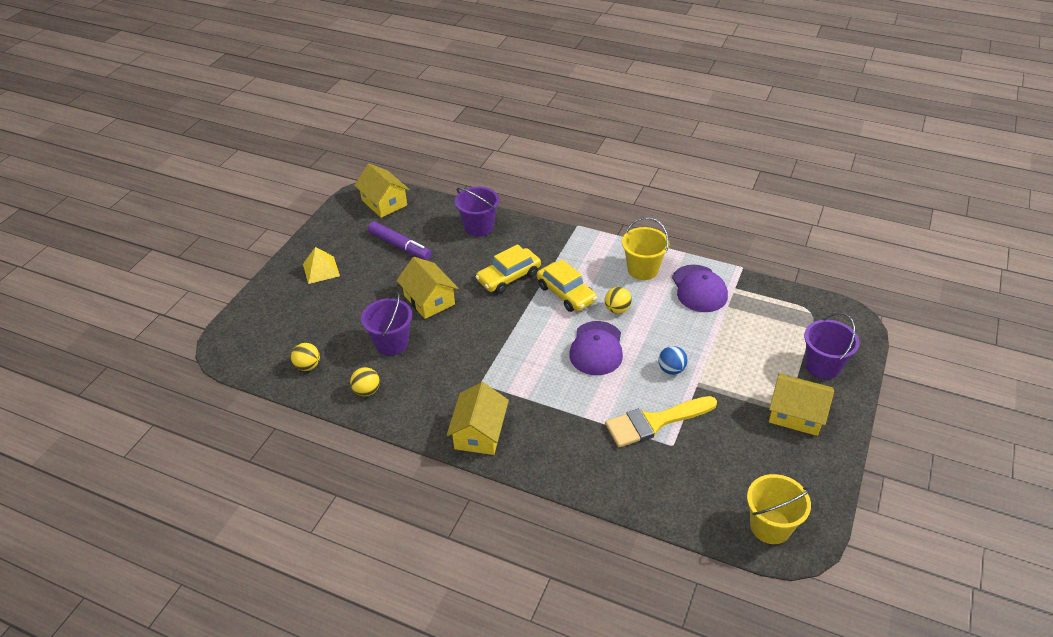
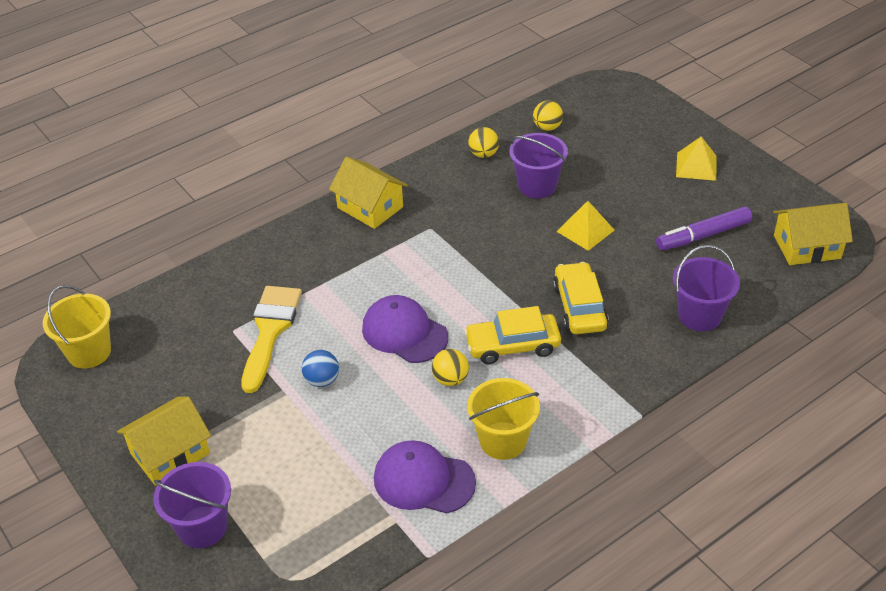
camera: 120 degrees right, 0 degrees up
(429, 300) = (585, 230): yellow house -> yellow pyramid

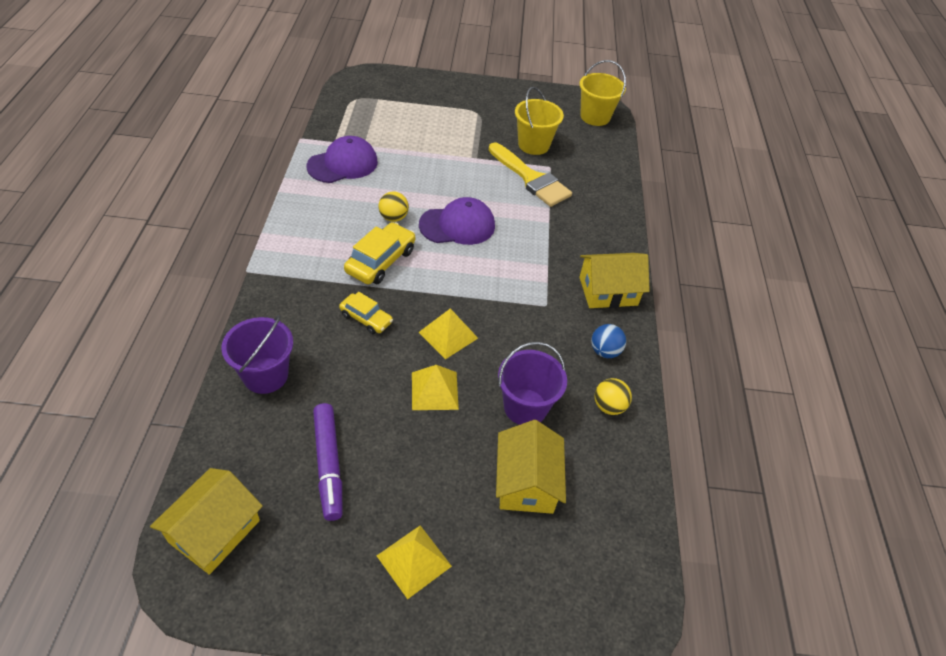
camera: 125 degrees right, 5 degrees up
(170, 453) = (482, 106): yellow house -> yellow house (526, 482)
(202, 527) = (422, 93): purple bucket -> none
(322, 380) = (463, 174): blue ball -> blue ball (604, 351)
(503, 440) = (321, 206): yellow bucket -> yellow bucket (533, 145)
(531, 256) = (448, 335): none -> yellow pyramid
(547, 127) = (604, 489): yellow ball -> none
(579, 307) = (366, 318): yellow car -> yellow car, size x0.63
(703, 235) = (329, 465): purple marker -> purple marker turned 150 degrees clockwise

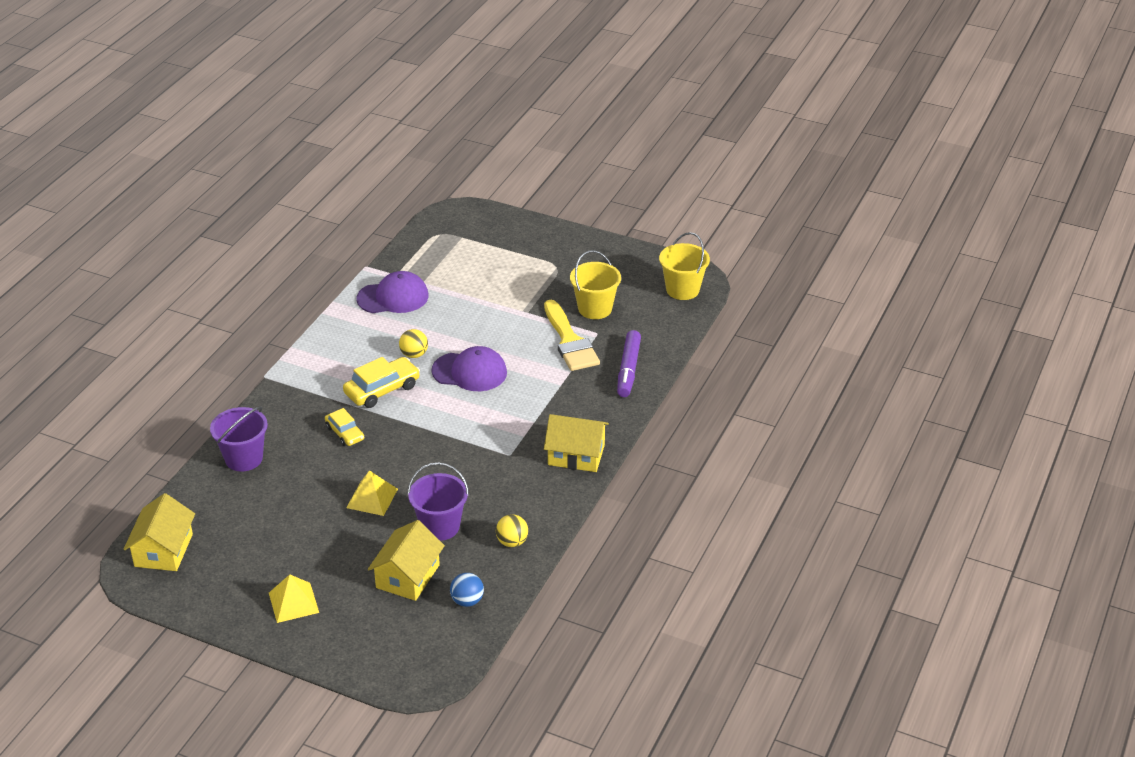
camera: 25 degrees right, 10 degrees down
(214, 531) = (163, 550): yellow house -> yellow house turned 45 degrees counterclockwise
(329, 465) = (262, 529): purple marker -> purple marker (628, 369)
(448, 335) = (407, 460): yellow pyramid -> none
(604, 351) = (538, 501): blue ball -> blue ball (467, 601)

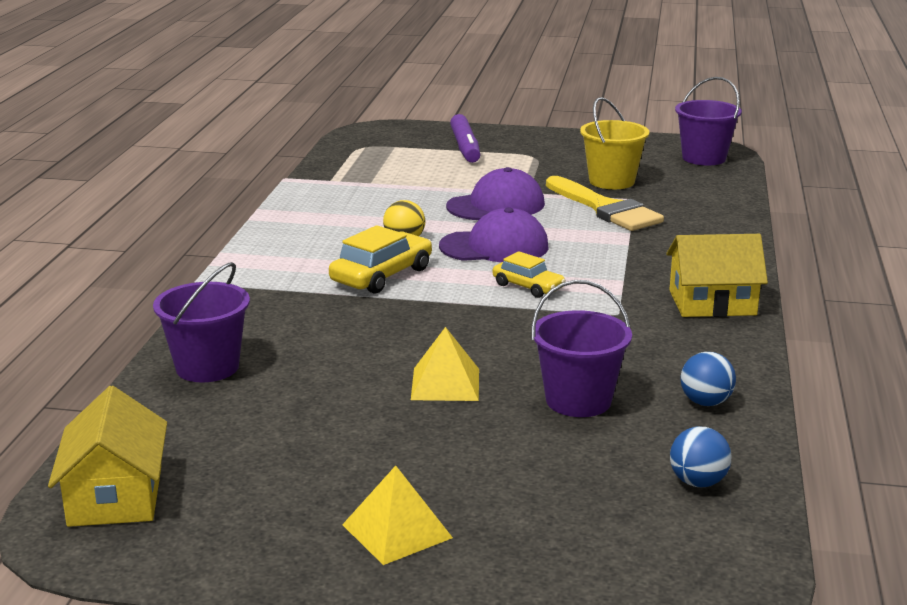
camera: 15 degrees left, 15 degrees down
(345, 433) = (354, 322): yellow car -> yellow car (528, 286)
(393, 297) = (339, 198): purple cap -> purple cap (496, 205)
(407, 576) = (573, 466): yellow house -> none
(512, 542) = (705, 402): yellow ball -> blue ball
(628, 369) = (704, 223): purple marker -> purple marker (465, 147)
(682, 289) = (704, 158): yellow bucket -> purple bucket

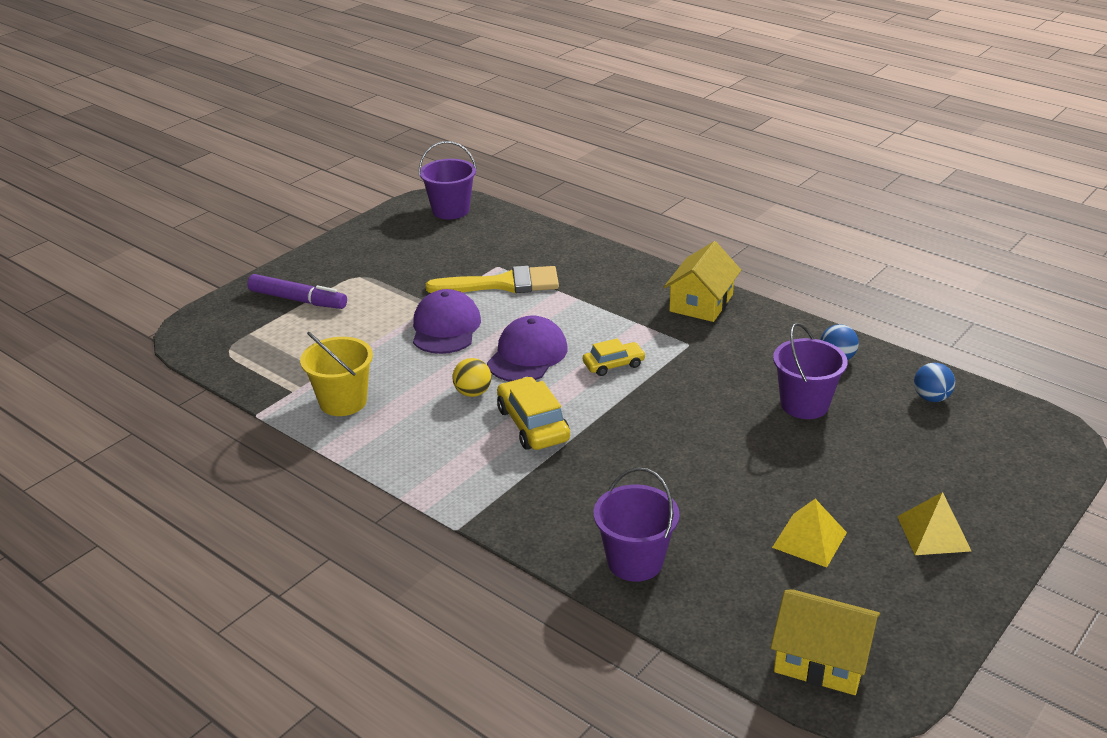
camera: 60 degrees left, 10 degrees up
(445, 384) = (744, 451): yellow pyramid -> yellow pyramid (809, 540)
(611, 181) = (453, 262): yellow bucket -> yellow bucket (343, 402)

